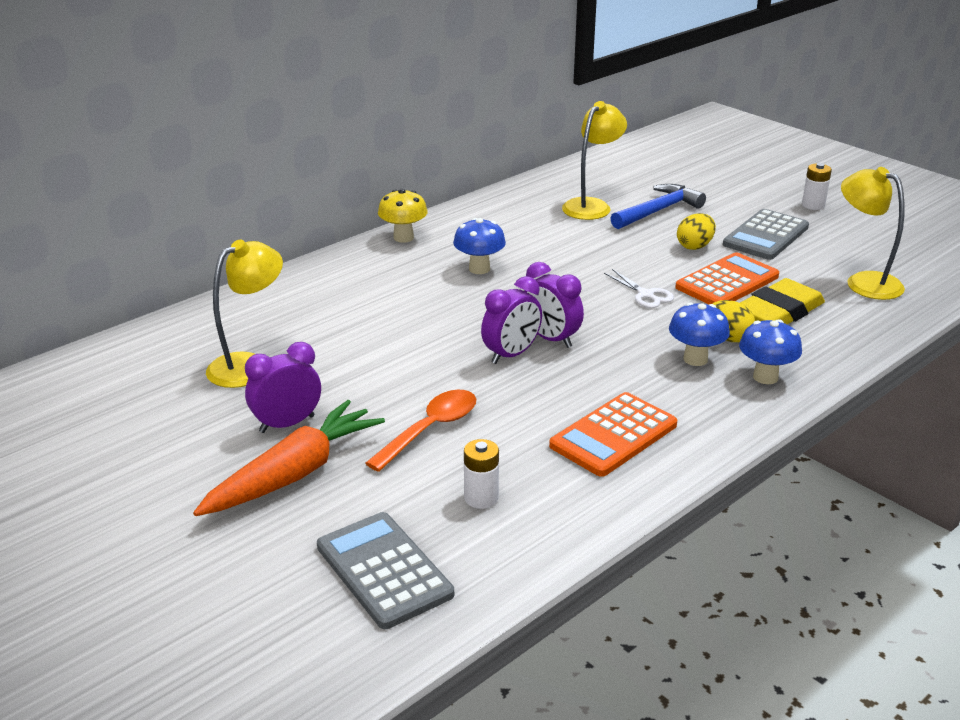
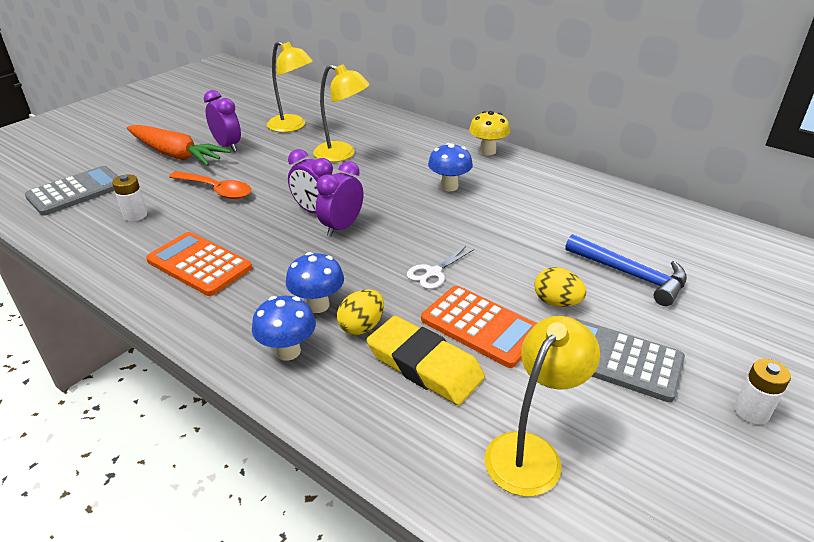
camera: 80 degrees right, 5 degrees up
(591, 206) = (612, 232): yellow lamp -> yellow lamp (342, 154)

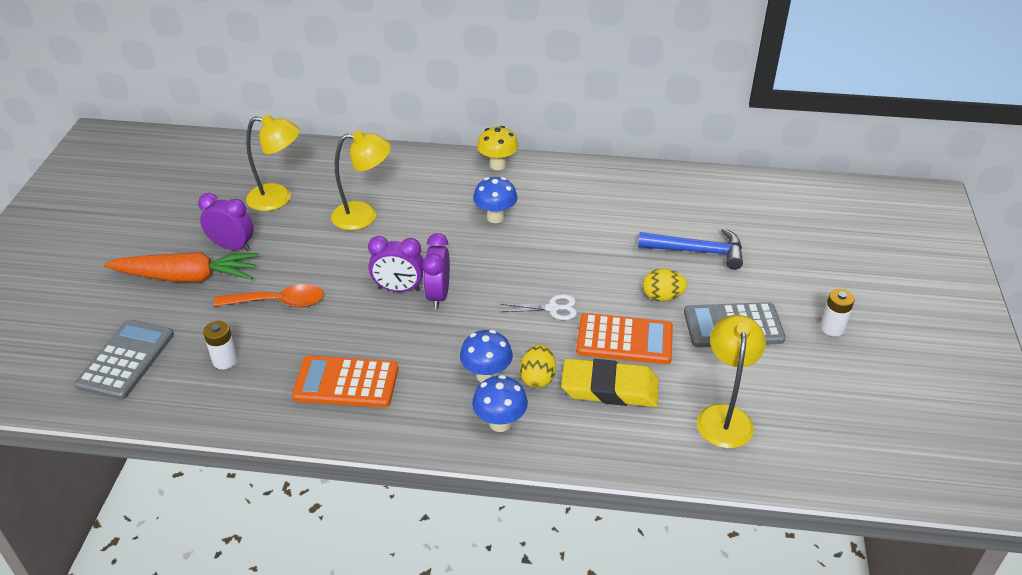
camera: 30 degrees left, 5 degrees up
(433, 272) = (552, 308): white scissors -> white scissors turned 105 degrees counterclockwise

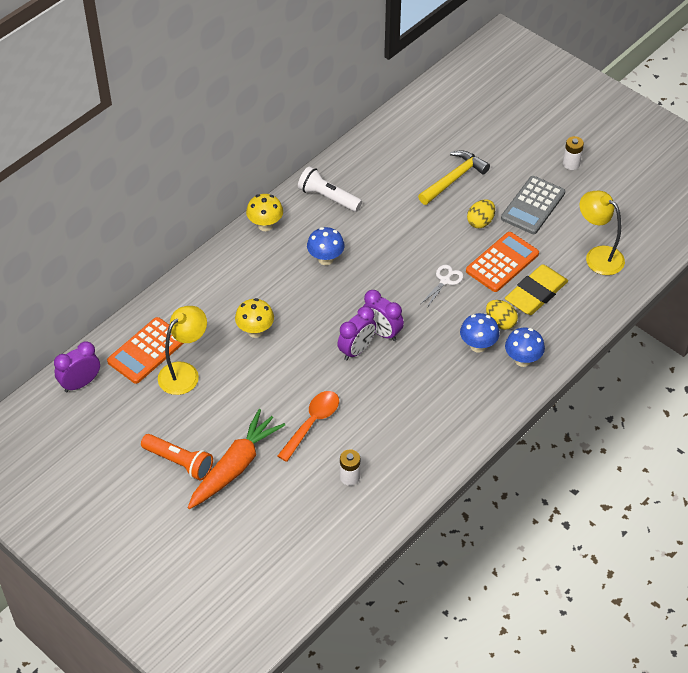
camera: 55 degrees left, 10 degrees up
(126, 360) = (301, 534): grey calculator -> none
(169, 241) = (179, 462): none -> orange flashlight
(232, 246) = (221, 425): purple clock -> purple clock (80, 383)
(346, 382) = (426, 420): orange calculator -> orange calculator (146, 351)
(364, 216) = (255, 331): yellow lamp -> yellow mushroom
(574, 184) = (328, 197): none -> white flashlight
(697, 251) = (454, 179): blue hammer -> yellow hammer

